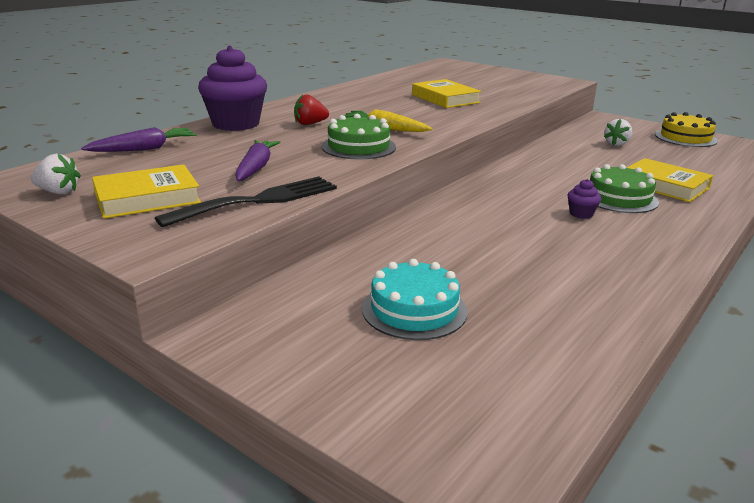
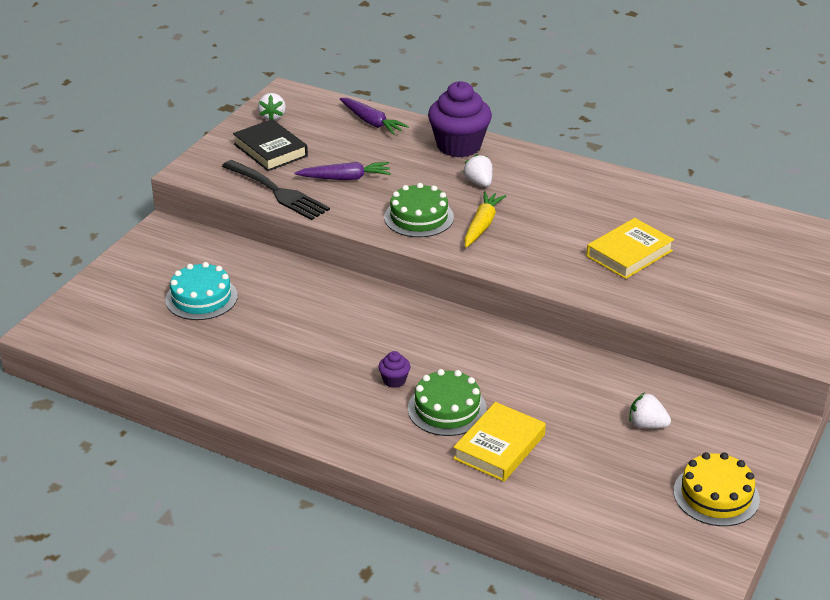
camera: 80 degrees right, 10 degrees up
(147, 198) = (270, 150): yellow book -> black book
(310, 124) = (479, 182): red strawberry -> white strawberry

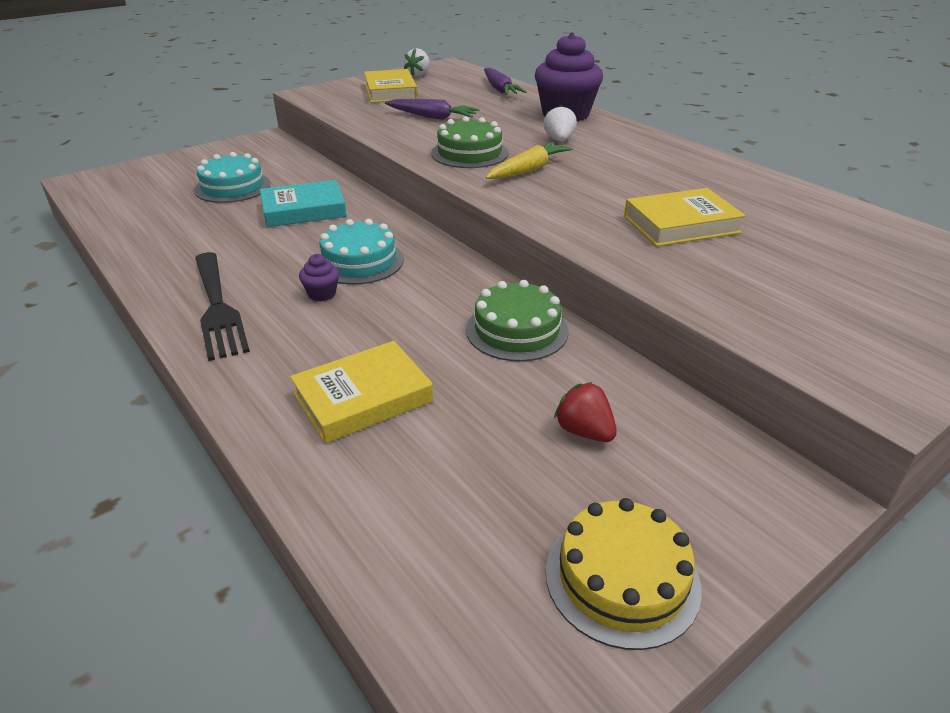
camera: 25 degrees right, 0 degrees up
(270, 150) = (390, 91): black book -> yellow book
(278, 192) = (361, 116): black fork -> black fork (218, 308)
(295, 306) = (304, 210): none -> turquoise book
(393, 344) = (359, 261): none -> turquoise cake
(447, 409) = (346, 337): green cake -> green cake (517, 330)
(647, 425) = (584, 431): white strawberry -> red strawberry

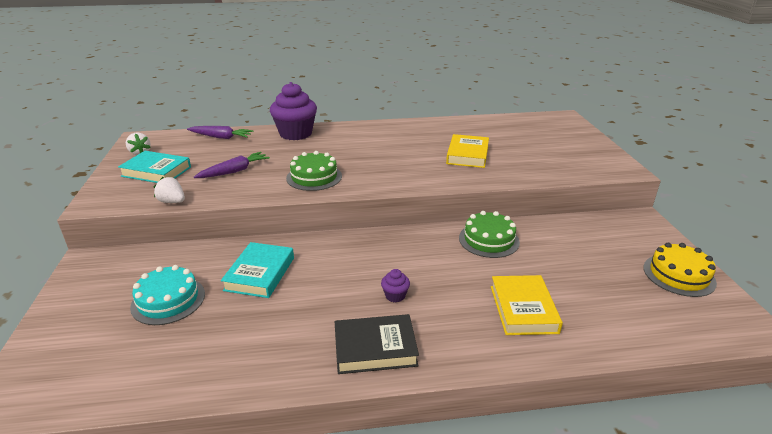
camera: 60 degrees left, 5 degrees down
(218, 308) = (375, 348): black fork -> black book
(359, 261) = (365, 269): turquoise cake -> none
(390, 91) = (156, 171): yellow book -> turquoise book
(528, 170) = (362, 168): yellow carrot -> none
(559, 140) = (331, 147): white strawberry -> white strawberry (172, 202)
(584, 431) = (583, 250): red strawberry -> none

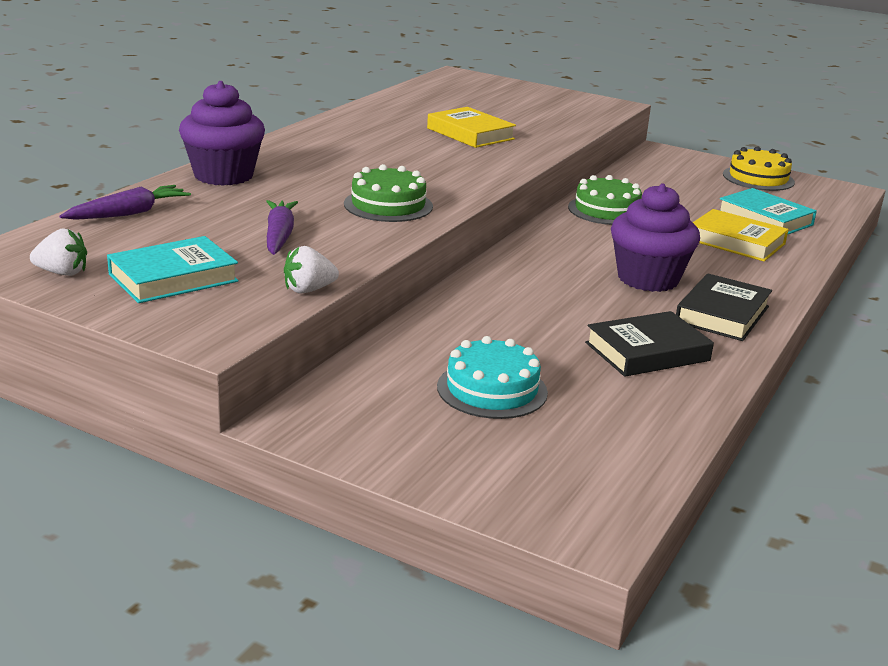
camera: 55 degrees left, 5 degrees down
(260, 274) = (509, 325): turquoise book -> turquoise book (765, 219)
(274, 337) = (647, 352): none -> black book
(395, 296) = (648, 279): purple cupcake -> purple cupcake, size x2.36

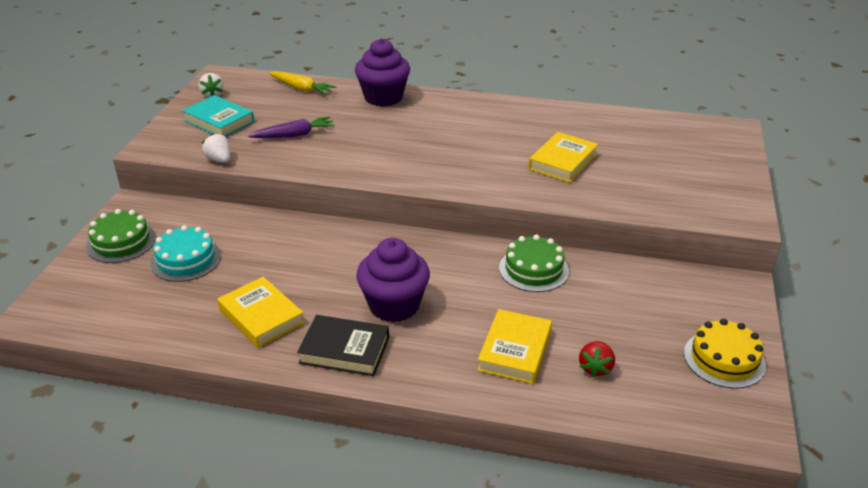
camera: 75 degrees right, 10 degrees up
(129, 213) = (302, 88): purple carrot -> yellow carrot
(388, 205) = (371, 158): green cake -> green cake (121, 242)
(647, 352) = (261, 316): black book -> yellow book
(765, 219) = (595, 368): turquoise book -> red strawberry

